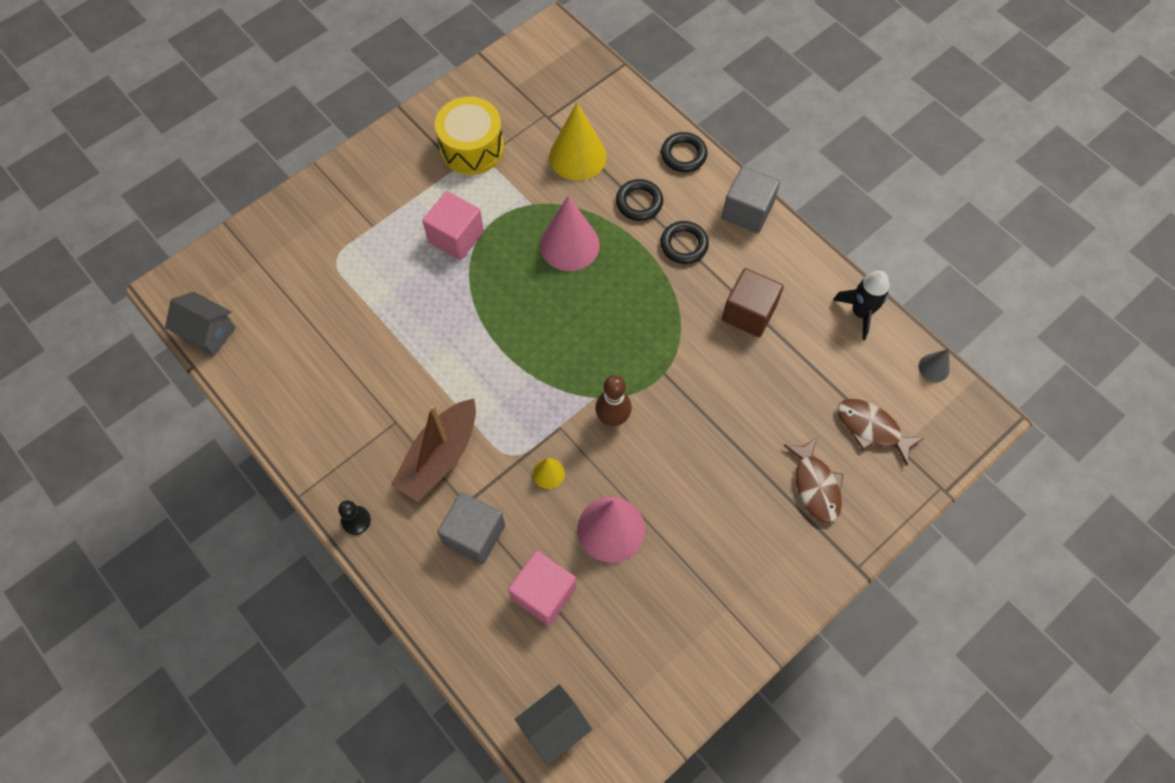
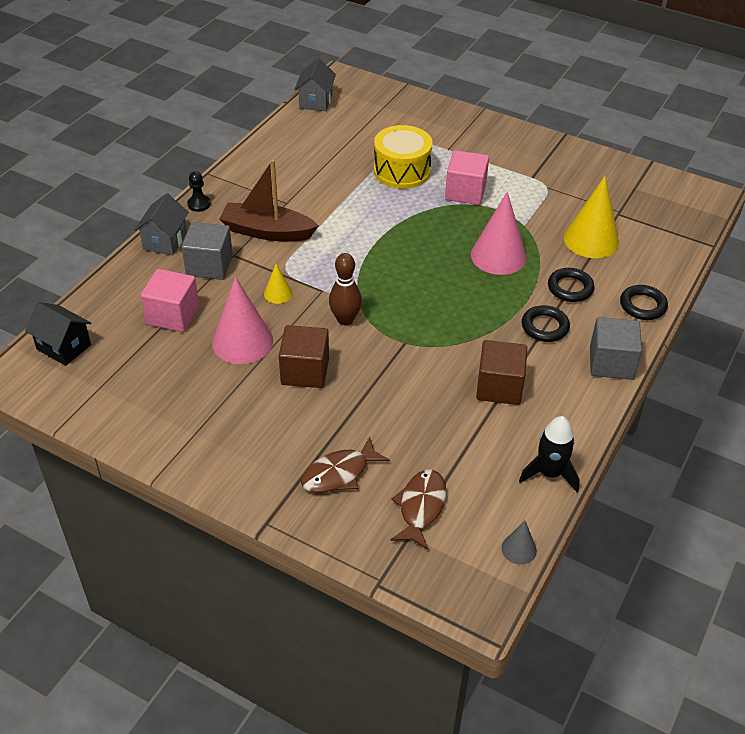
camera: 70 degrees right, 20 degrees down
(410, 575) = (165, 241): none -> grey house
(472, 148) = (555, 180): yellow drum -> yellow drum (402, 171)
(674, 478) = (305, 371): none -> brown cube

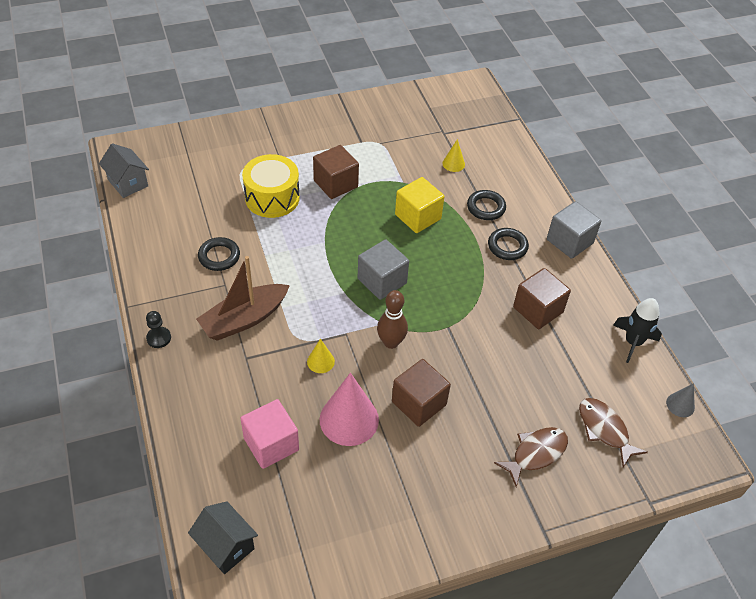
camera: 50 degrees left, 5 degrees up
(64, 347) = (226, 546): black house -> black house turned 60 degrees clockwise
(165, 241) = (177, 390): grey house -> none
(209, 265) = (240, 381): grey cube -> grey cube (382, 281)
(339, 473) = (535, 454): brown fish -> brown fish turned 135 degrees counterclockwise
(465, 192) = (335, 184): pink cube -> brown cube
(498, 256) = (418, 217): pink cone -> yellow cube
(591, 240) = (453, 164): yellow cone -> yellow cone, size x0.49
(642, 306) = (536, 188): black ring -> black ring (219, 256)

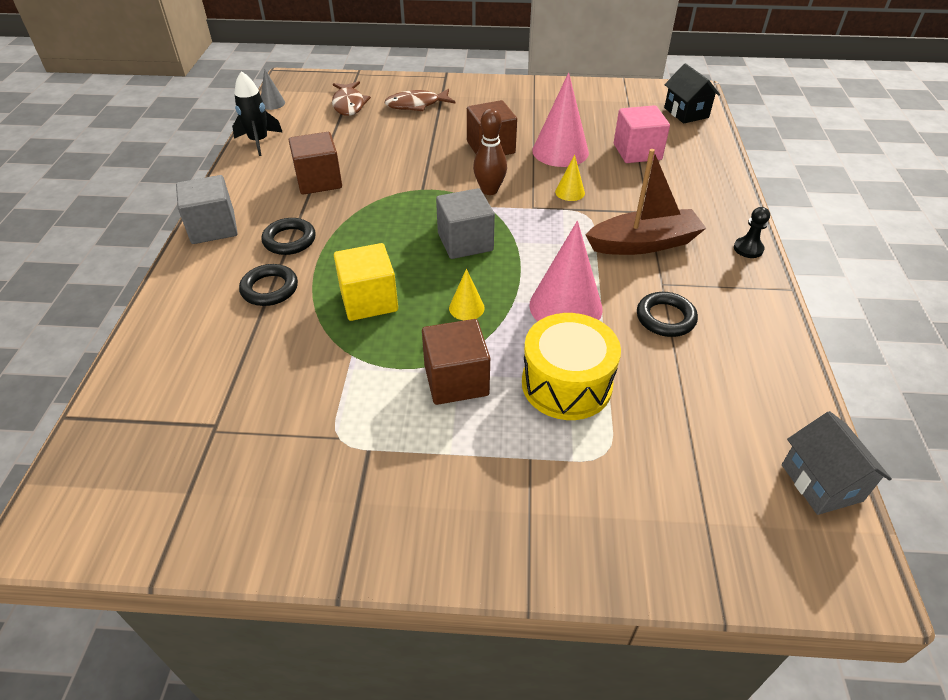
camera: 155 degrees left, 5 degrees down
(288, 247) = (565, 306): none -> pink cone
(453, 164) = (252, 363): yellow cone -> yellow cone (466, 308)

